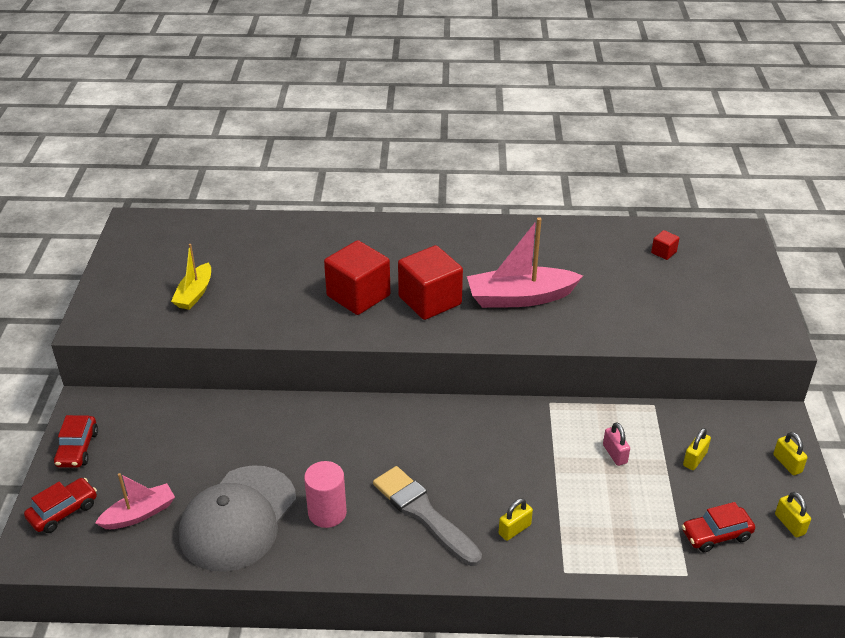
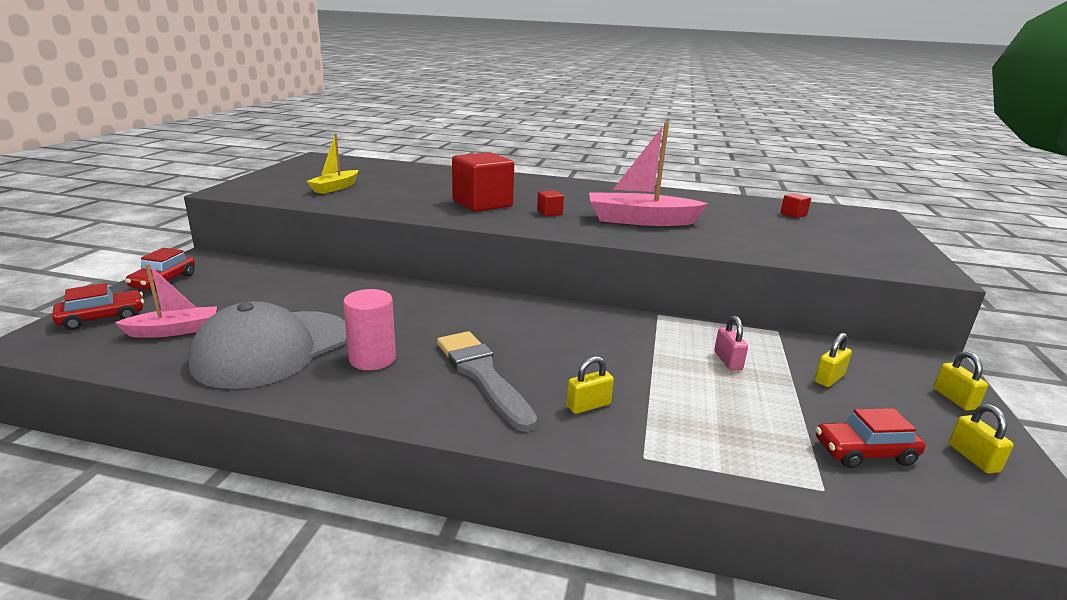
camera: 10 degrees right, 15 degrees down
(430, 300) = (549, 213): red cube -> red cube, size x0.43

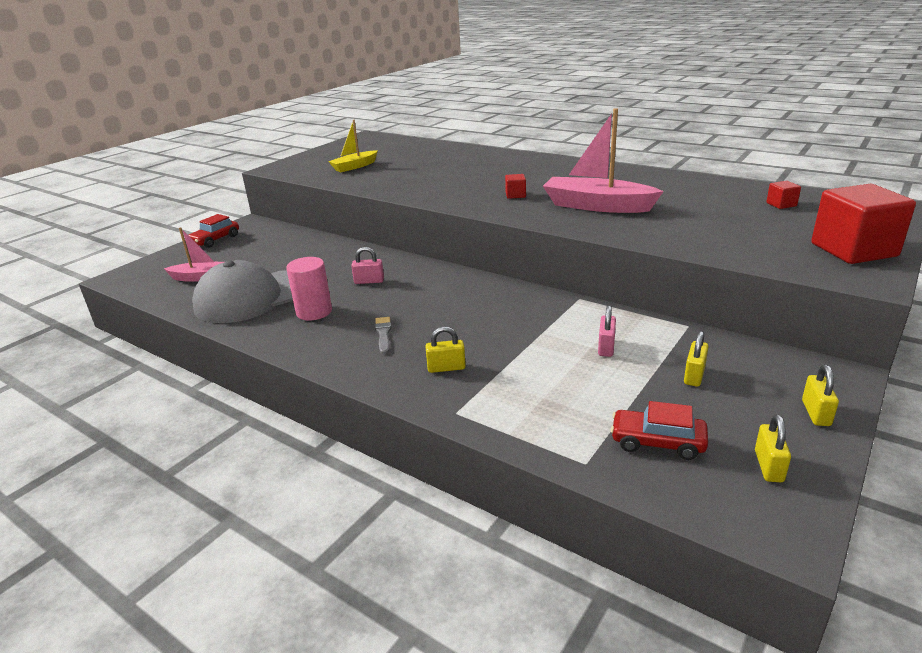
camera: 25 degrees right, 5 degrees up
(102, 318) = (165, 264): red car -> none
(415, 316) = (369, 281): none -> pink padlock
(482, 203) = (463, 184): red cube -> red cube (853, 250)
(482, 375) = (383, 334): grey brush -> grey brush, size x0.46
(829, 378) = (694, 375): yellow padlock -> yellow padlock turned 45 degrees counterclockwise

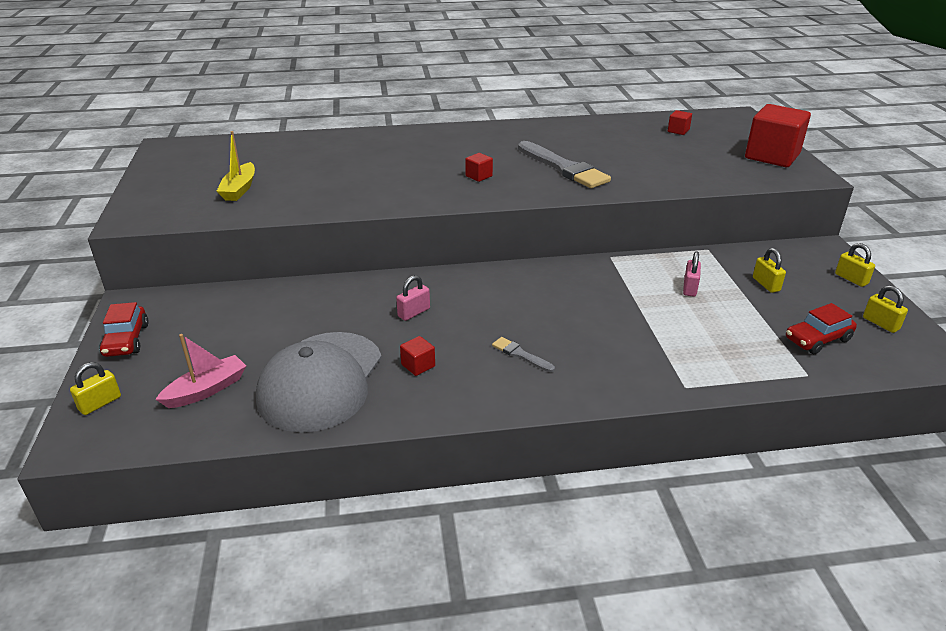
camera: 45 degrees left, 5 degrees up
(314, 312) = (418, 365): pink cylinder -> red cube
(446, 368) = (619, 357): yellow padlock -> yellow padlock (100, 403)
(597, 206) = (564, 168): pink boat -> grey brush
(606, 347) = (690, 288): pink padlock -> pink padlock turned 45 degrees clockwise

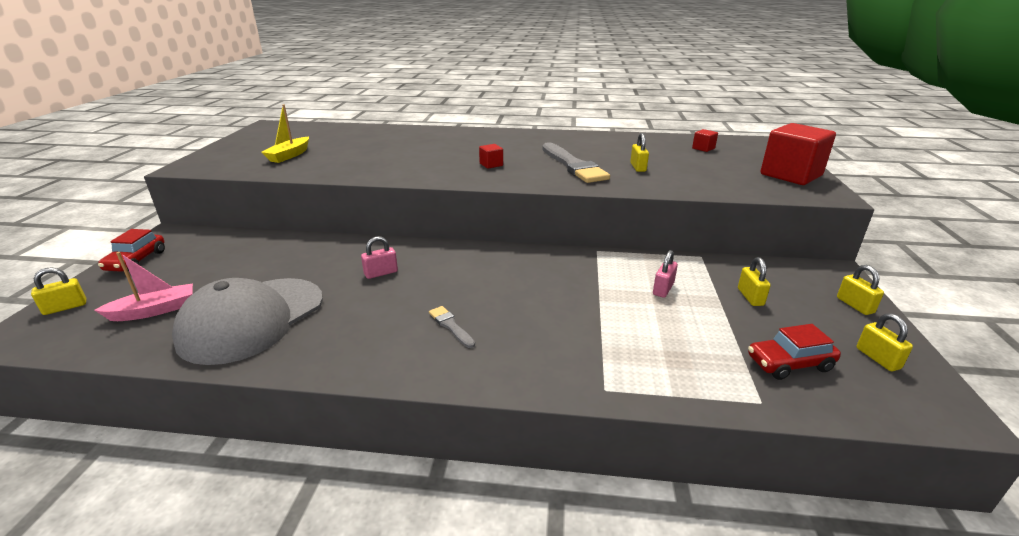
camera: 15 degrees right, 5 degrees down
(418, 365) = (347, 320): red cube -> none
(628, 163) = (638, 167): none -> yellow padlock

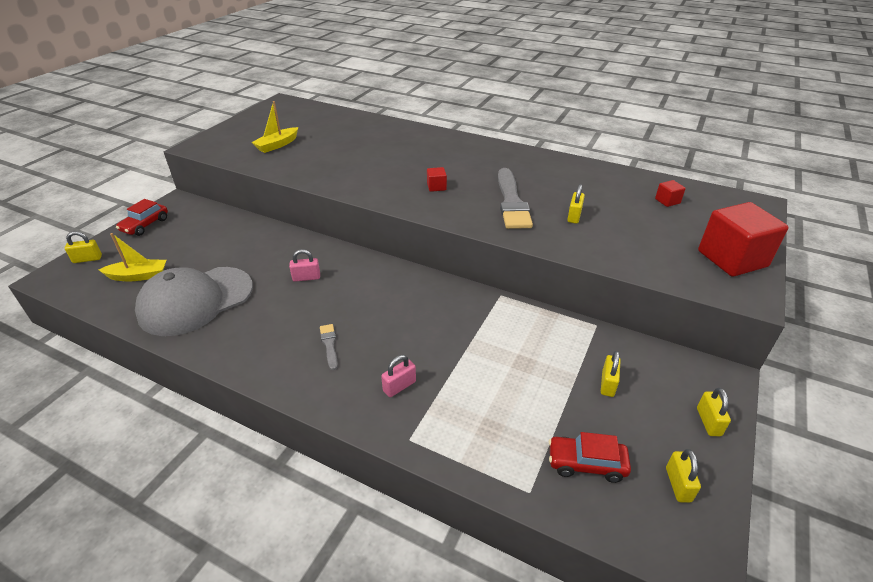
camera: 20 degrees right, 10 degrees up
(154, 310) = (138, 276): pink boat -> yellow boat
(663, 289) = (530, 353): pink padlock -> pink padlock (399, 386)

